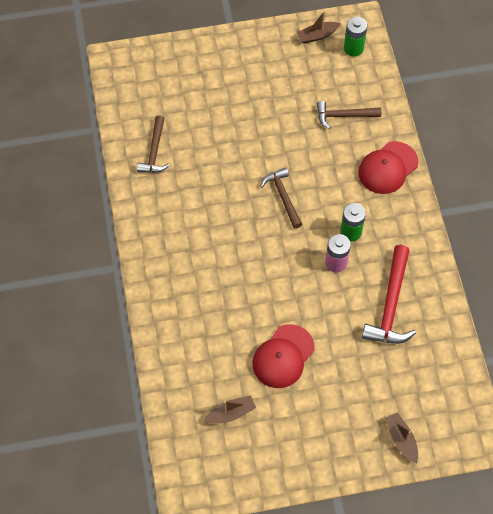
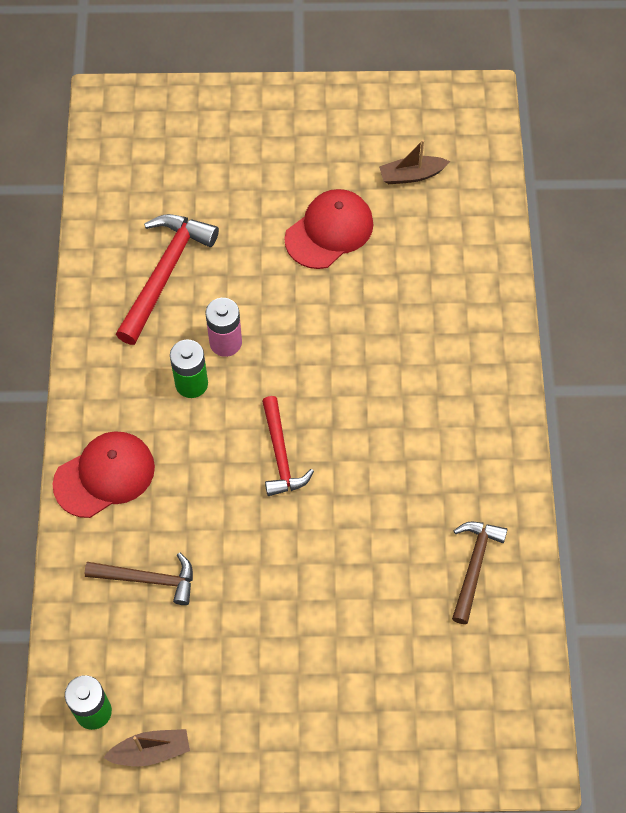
camera: 170 degrees left, 0 degrees up
(283, 197) = (281, 455): brown hammer -> red hammer
(401, 439) = (202, 116): brown boat -> none

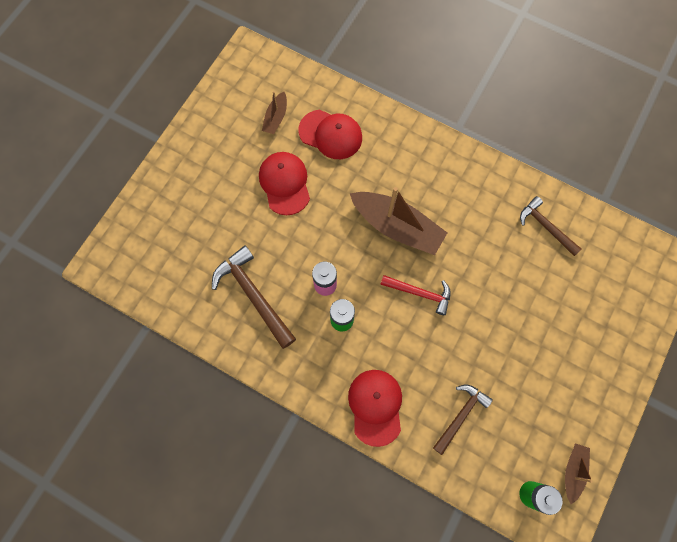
camera: 60 degrees left, 10 degrees up
(164, 273) = (253, 295): red hammer -> brown hammer
(354, 385) = (397, 227): none -> brown boat
(431, 246) = (330, 134): none -> red cap

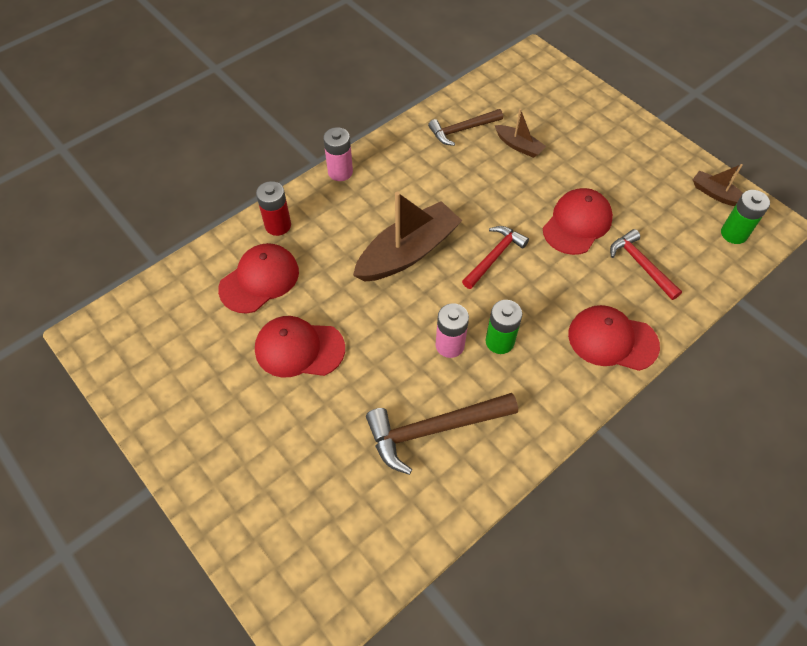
camera: 70 degrees left, 15 degrees down
(276, 118) = (203, 331): brown boat -> brown boat (518, 146)
(383, 126) = (278, 225): none -> red battery
(454, 149) = (340, 172): none -> pink battery
(460, 415) = (641, 265): brown hammer -> red hammer
(482, 351) = (577, 223): none -> red cap

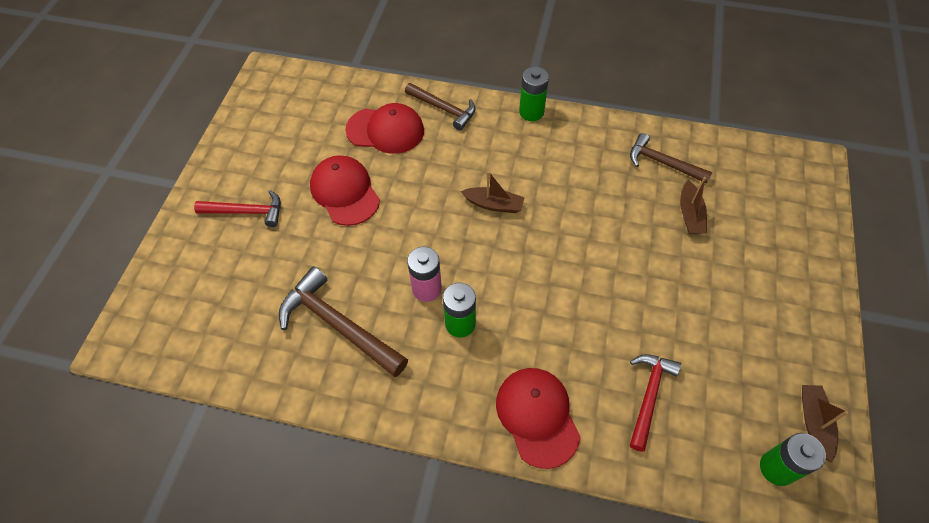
camera: 55 degrees right, 0 degrees up
(278, 225) = (444, 109): red battery -> brown hammer
(340, 172) = (531, 112): pink battery -> green battery
(408, 252) = (494, 204): brown boat -> brown boat, size x0.50
(494, 256) = (546, 268): red hammer -> red hammer (246, 212)
(577, 223) = (646, 313): red cap -> none

